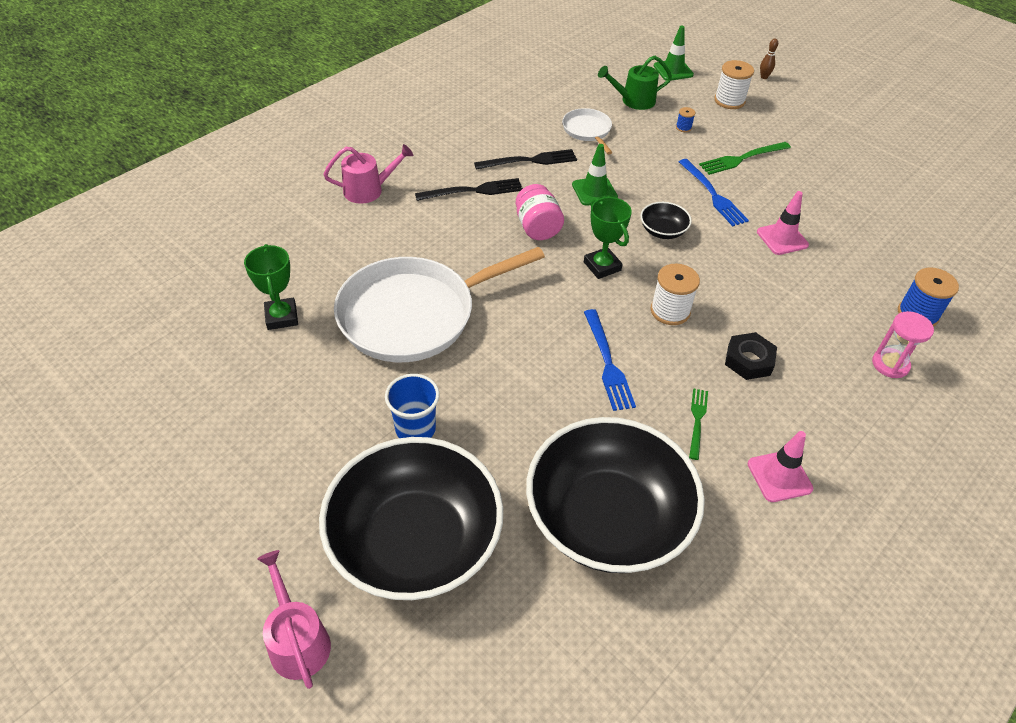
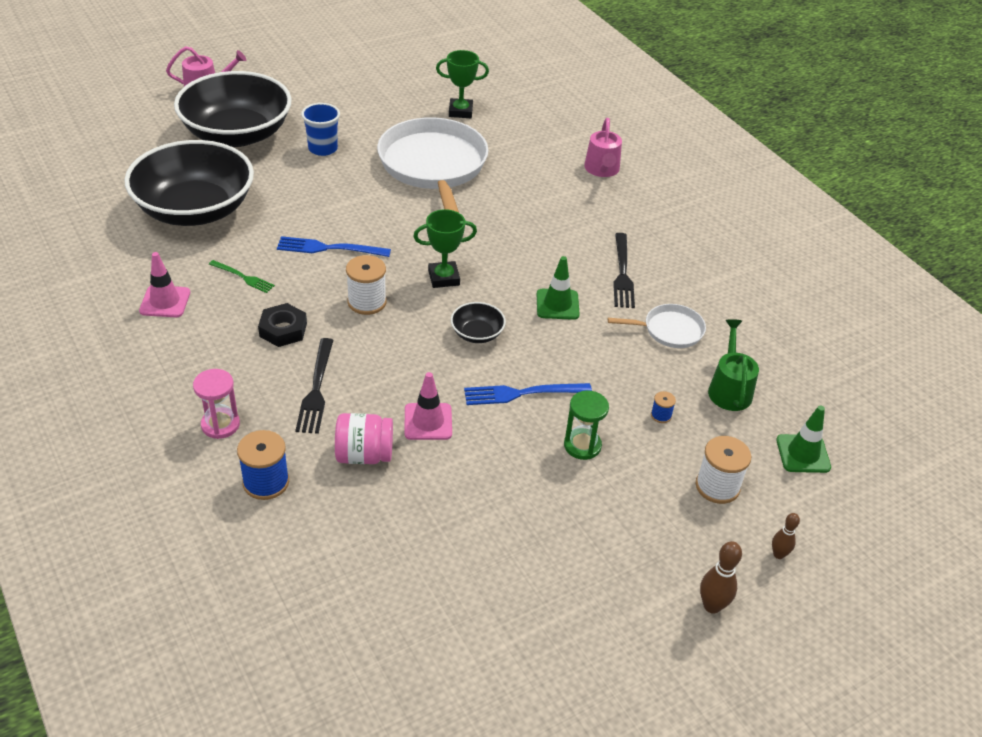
camera: 105 degrees right, 5 degrees down
(474, 191) = (583, 228): black fork -> black fork (316, 390)
(537, 228) = (513, 253): pink jar -> pink jar (364, 455)
(741, 159) = (582, 445): green fork -> green hourglass
(823, 98) = (712, 606): none -> brown bowling pin

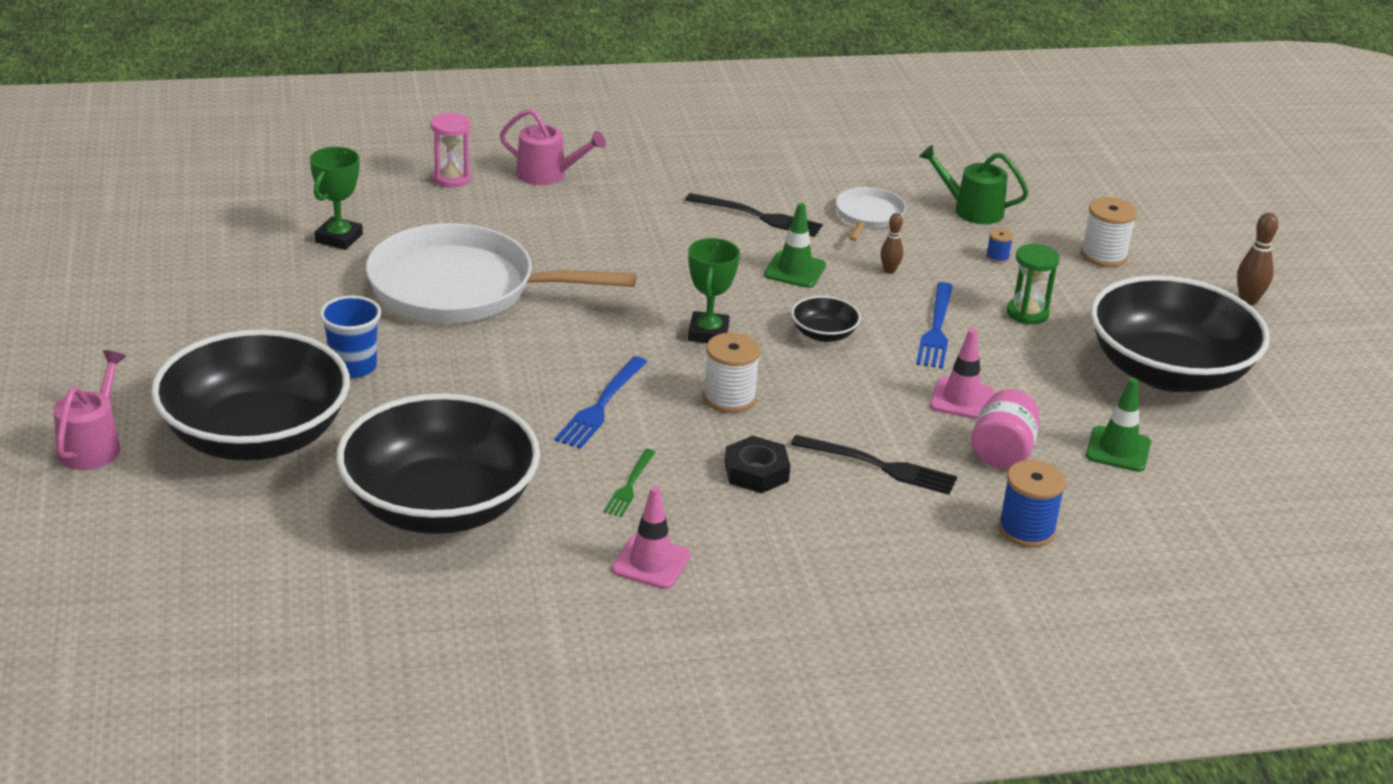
camera: 70 degrees left, 10 degrees down
(220, 425) = (918, 549): pink hourglass -> pink hourglass (451, 178)
(244, 277) = (629, 486): green fork -> green fork turned 150 degrees clockwise
(544, 552) = (1168, 372): none -> black bowl
(778, 554) = (1194, 250): brown bowling pin -> brown bowling pin (889, 270)
(803, 454) = (1073, 200): green traffic cone -> green traffic cone (1118, 449)

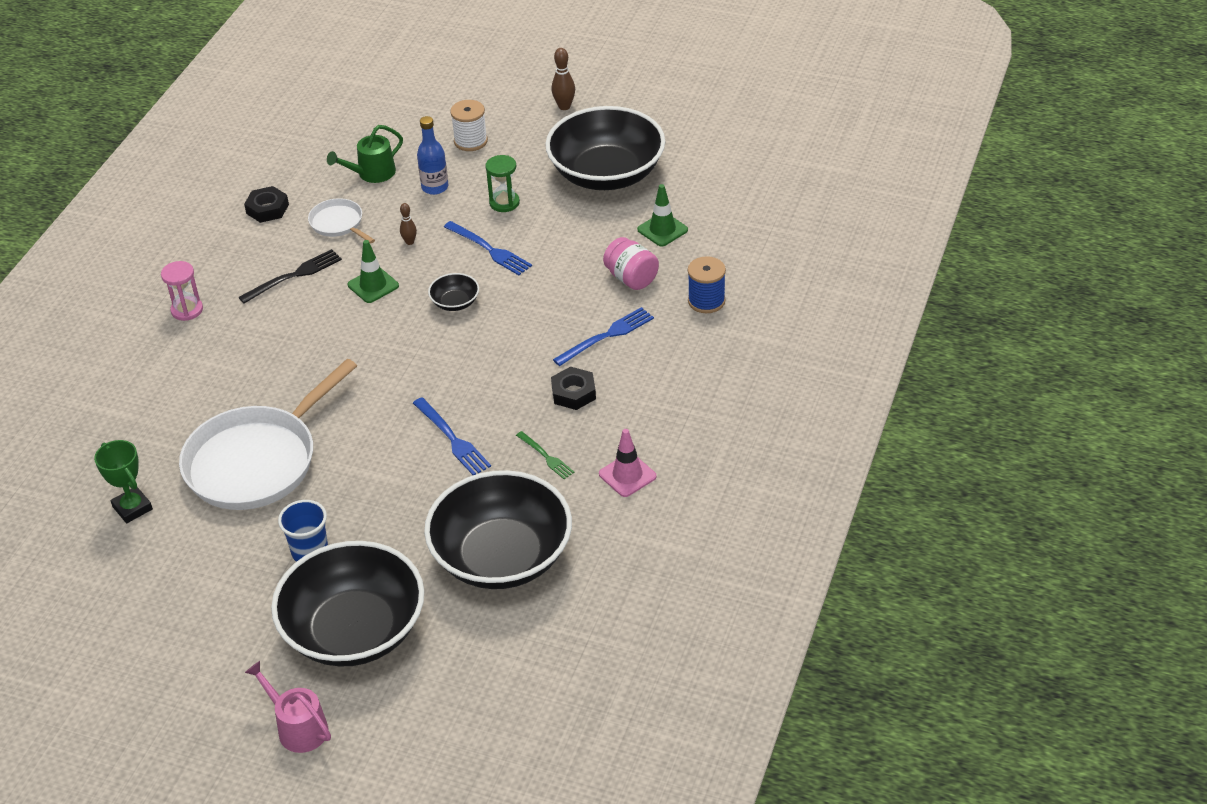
camera: 55 degrees left, 10 degrees up
(451, 178) = (102, 416): pink hourglass -> pink hourglass (187, 310)
(547, 175) = (144, 362): pink watering can -> none
(708, 333) = (411, 356): green trophy -> none
(729, 398) = (490, 374): white spool -> none
(843, 166) = (267, 209): none -> black nut
(881, 466) = (607, 335): black fork -> blue fork
(961, 399) = (568, 271): pink traffic cone -> none
(997, 257) = (435, 187): blue spool -> blue bottle

